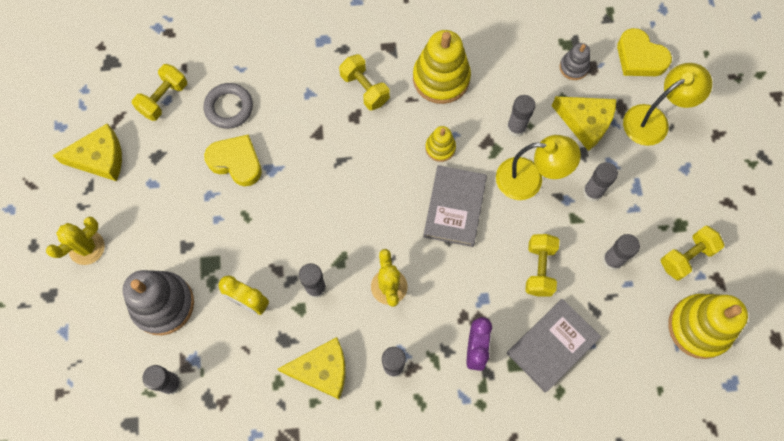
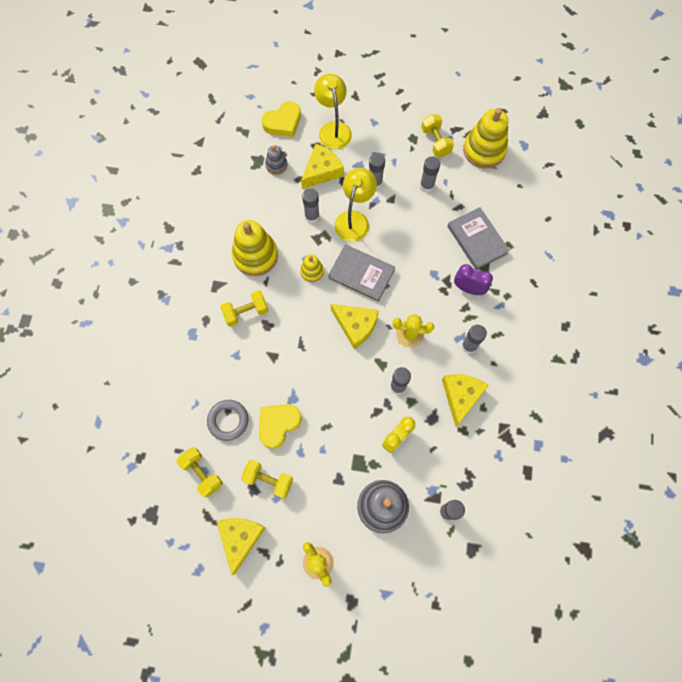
camera: 75 degrees left, 0 degrees up
(382, 218) = (355, 326): none -> yellow cheese
(539, 269) = (421, 232): yellow dumbbell -> yellow dumbbell (268, 480)

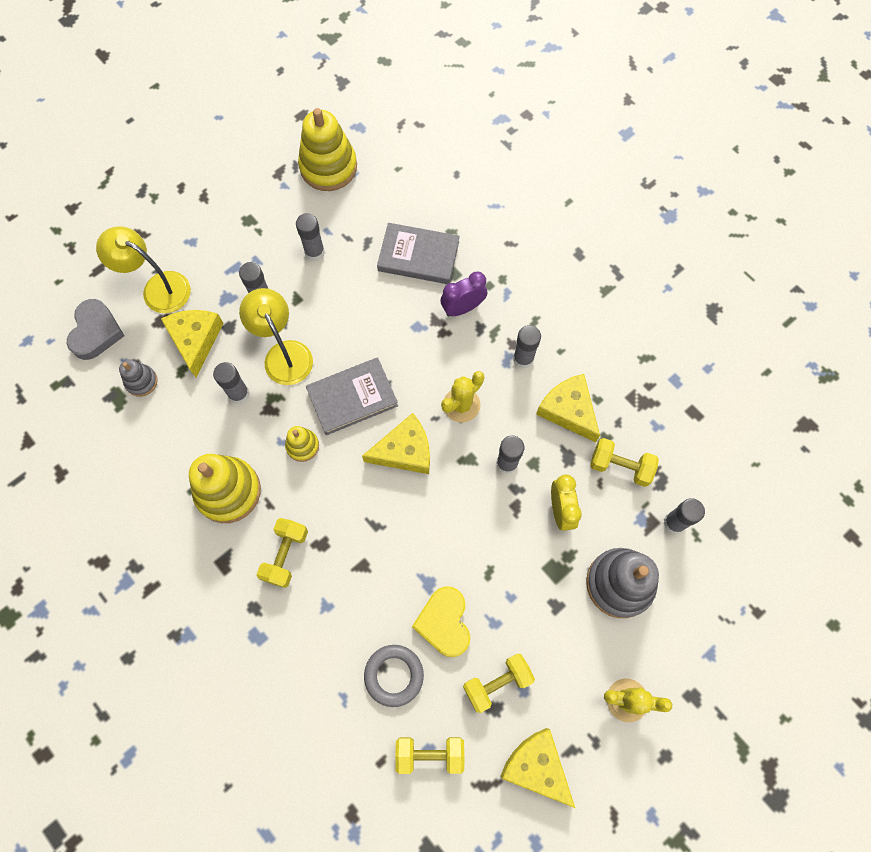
camera: 50 degrees left, 0 degrees up
(283, 122) = (96, 332): yellow heart -> grey heart
(435, 142) = (274, 203): yellow dumbbell -> yellow dumbbell (620, 466)

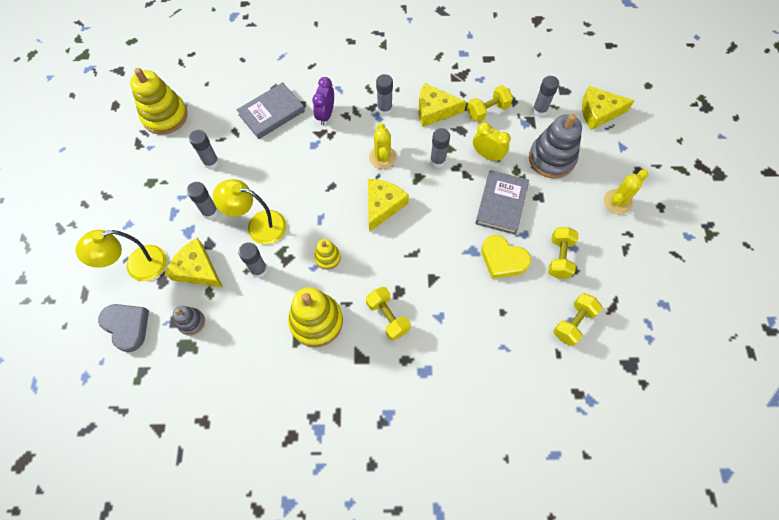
camera: 50 degrees left, 5 degrees down
(352, 398) = (324, 209): grey book -> grey book (501, 204)
(394, 675) = (512, 309): grey ring -> none
(537, 766) = (621, 272): yellow cheese -> yellow cheese (598, 112)

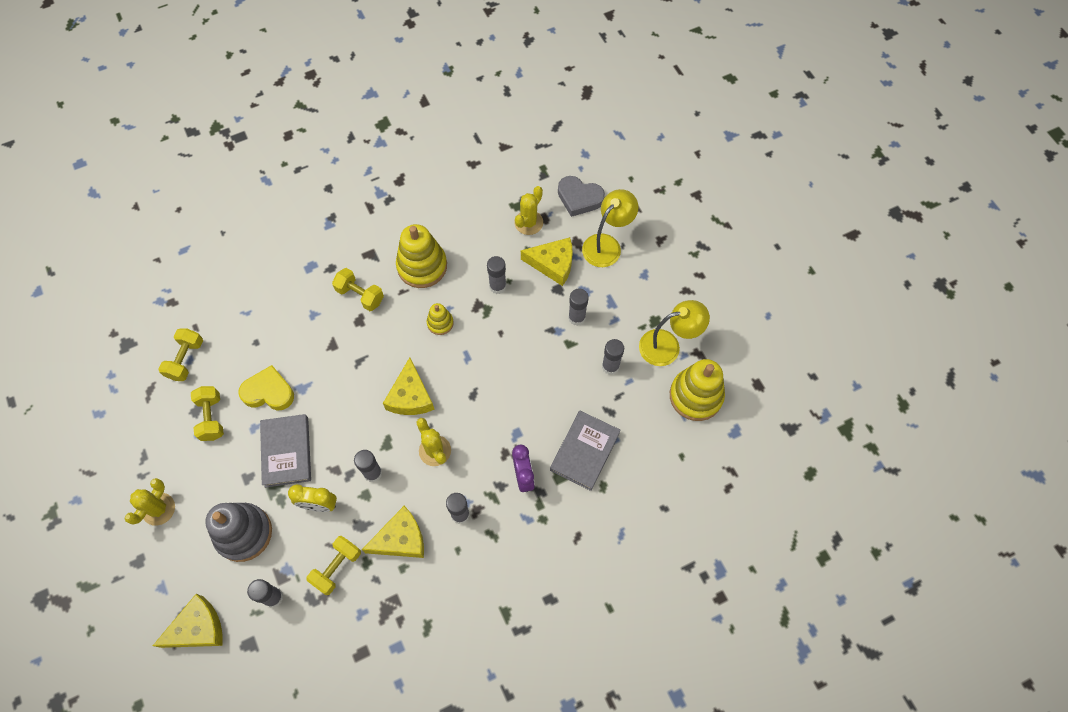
camera: 155 degrees right, 0 degrees up
(191, 322) = (528, 222): grey stacking toy -> yellow cactus
(258, 225) = (522, 325): yellow lamp -> yellow lamp (668, 345)

